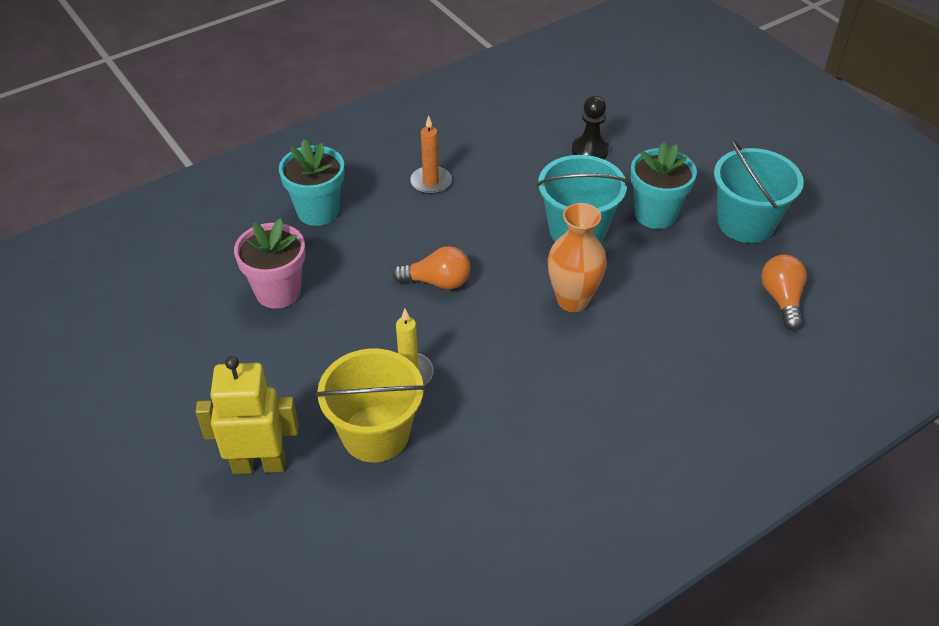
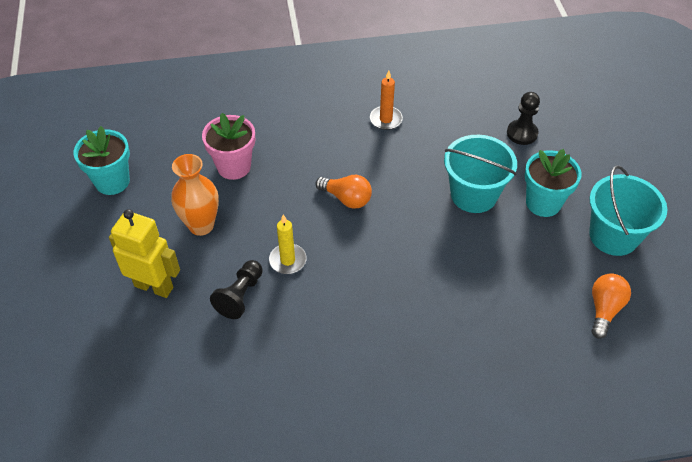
camera: 25 degrees right, 5 degrees up
(318, 211) = (293, 115): turquoise flower pot -> turquoise flower pot (112, 181)
(375, 434) = (240, 295): yellow bucket -> black pawn
(572, 300) = (437, 249): orange vase -> orange vase (201, 225)

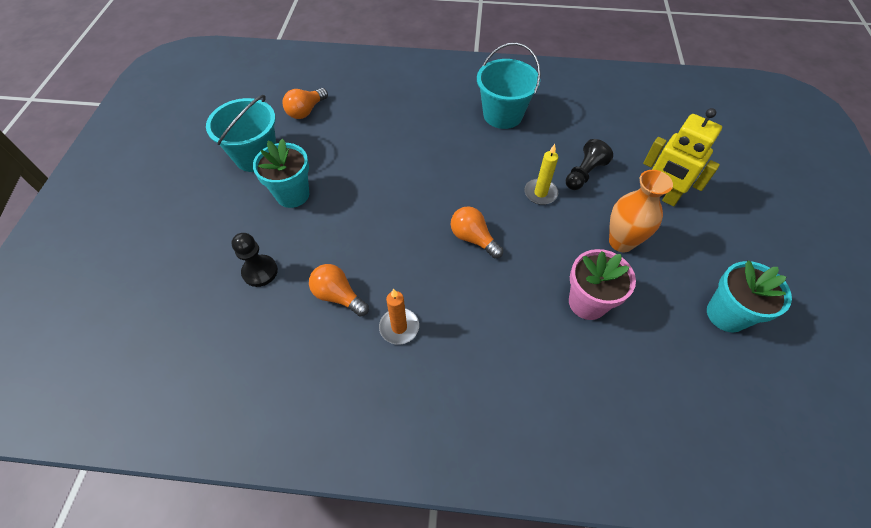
camera: 165 degrees left, 5 degrees up
(445, 130) = (338, 296): none -> orange light bulb
(474, 194) = (350, 216): turquoise bucket -> turquoise bucket (502, 115)

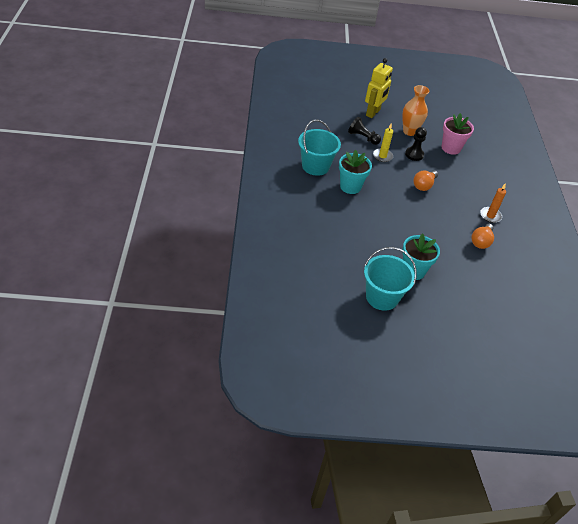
camera: 100 degrees left, 10 degrees down
(260, 271) = (478, 279): black pawn -> black pawn (414, 154)
(306, 111) = (327, 272): orange light bulb -> none
(726, 314) = (442, 107): turquoise flower pot -> turquoise flower pot (350, 186)

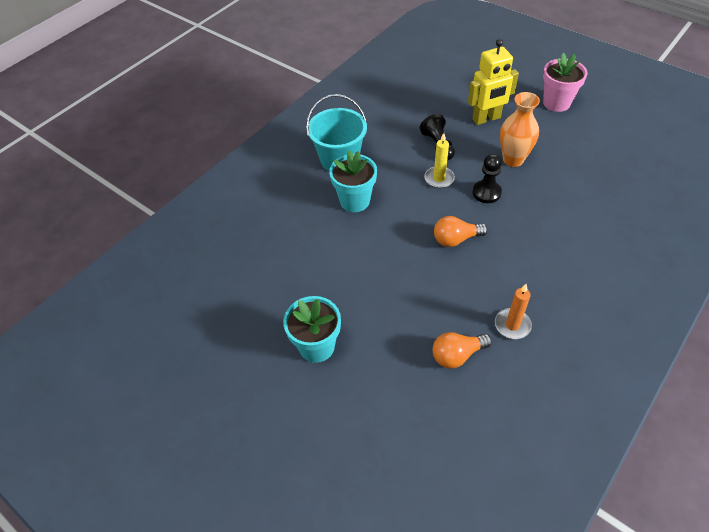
camera: 45 degrees right, 5 degrees up
(382, 297) = (240, 359): turquoise bucket -> none
(451, 148) = (553, 204): pink flower pot -> pink flower pot (556, 103)

